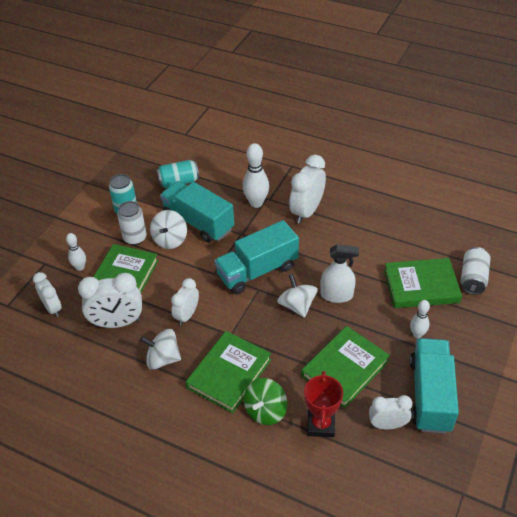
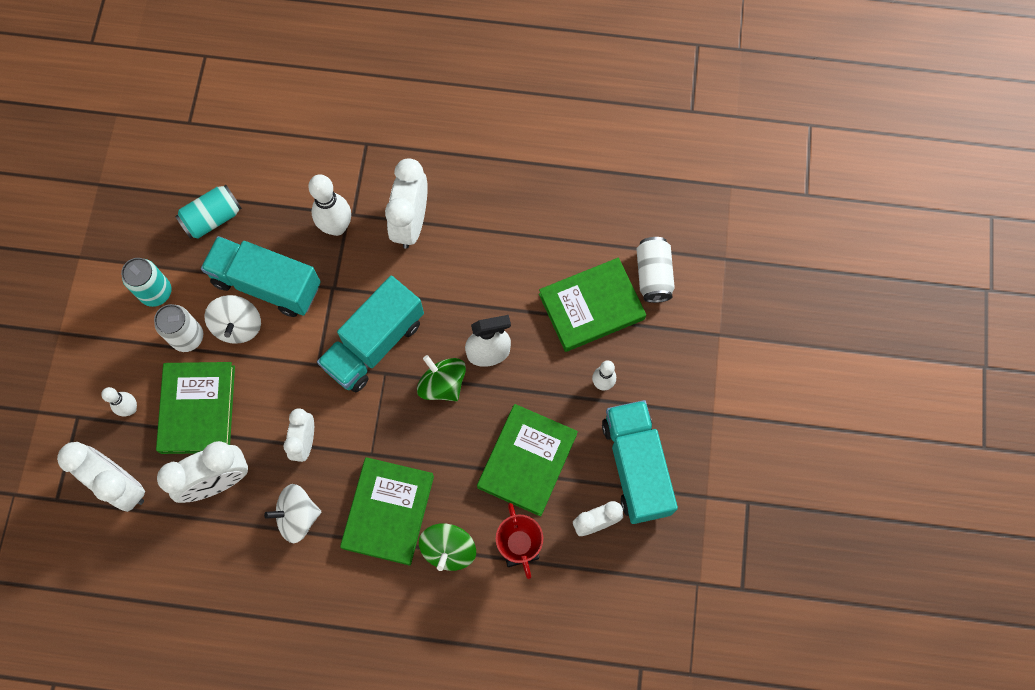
camera: 20 degrees left, 25 degrees up
(52, 308) = (121, 485): white clock -> white clock, size x1.59
(297, 305) = (442, 384): white spinning top -> green spinning top

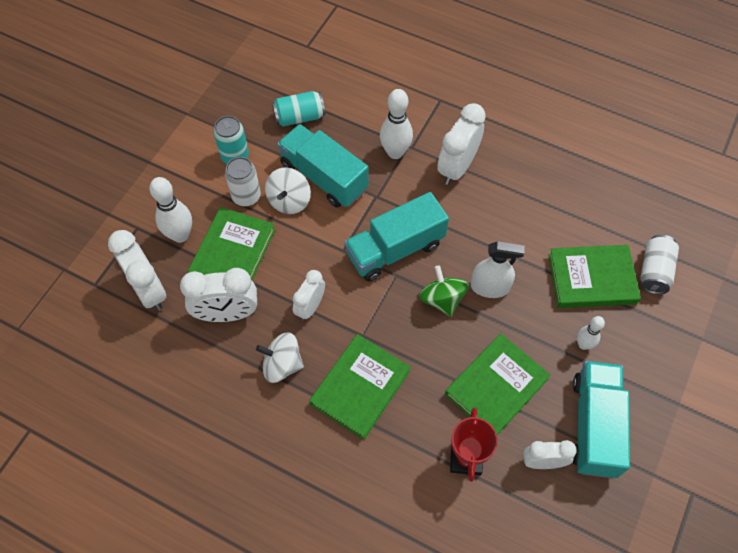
camera: 20 degrees right, 10 degrees down
(130, 409) = (180, 235): white bowling pin -> white bowling pin, size x1.67
(448, 549) = (402, 438): green spinning top -> none

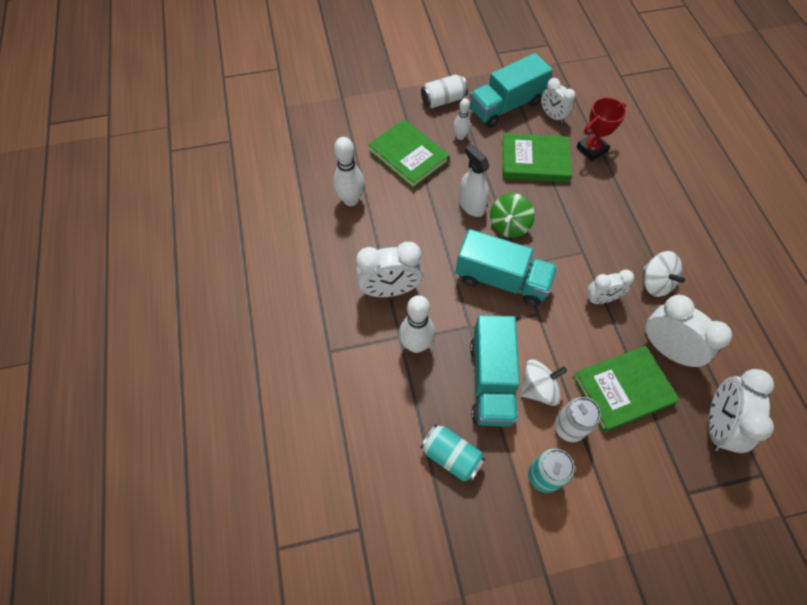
camera: 130 degrees left, 0 degrees up
(180, 235) = (654, 447): white bowling pin -> white bowling pin (351, 200)
(360, 387) = (616, 227): green book -> none
(654, 271) = (370, 130): white can -> white can (443, 100)

